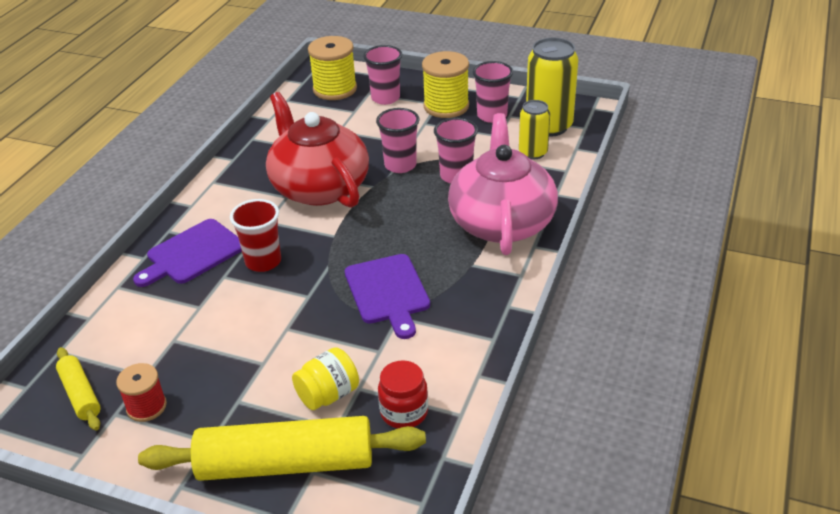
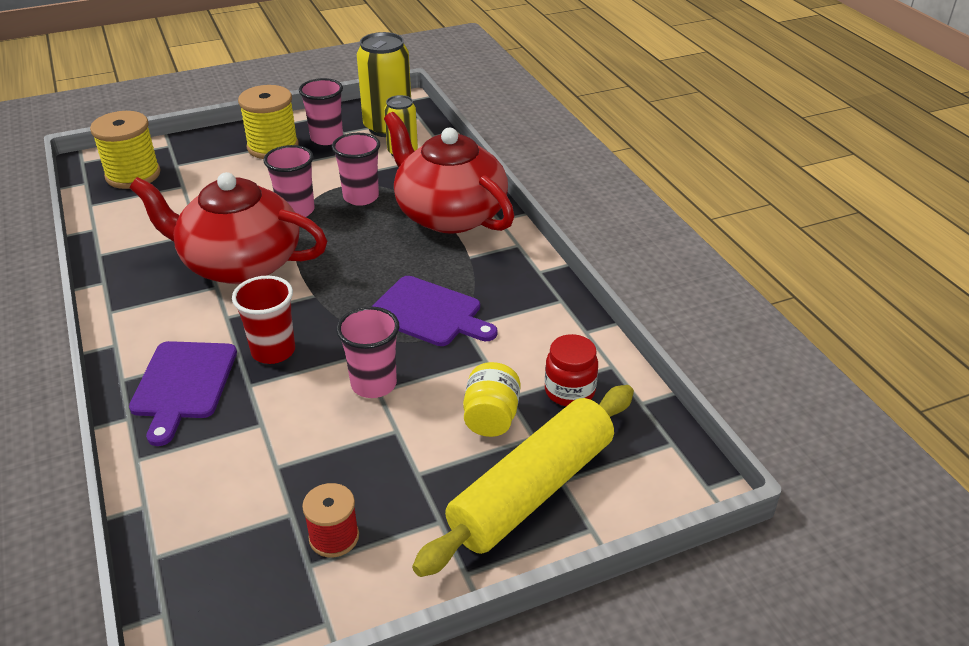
camera: 45 degrees left, 0 degrees up
(80, 394) = (243, 575): yellow rolling pin -> none
(385, 98) = (201, 162): pink cup -> pink cup (374, 384)
(502, 222) = (449, 214): pink teapot -> red teapot

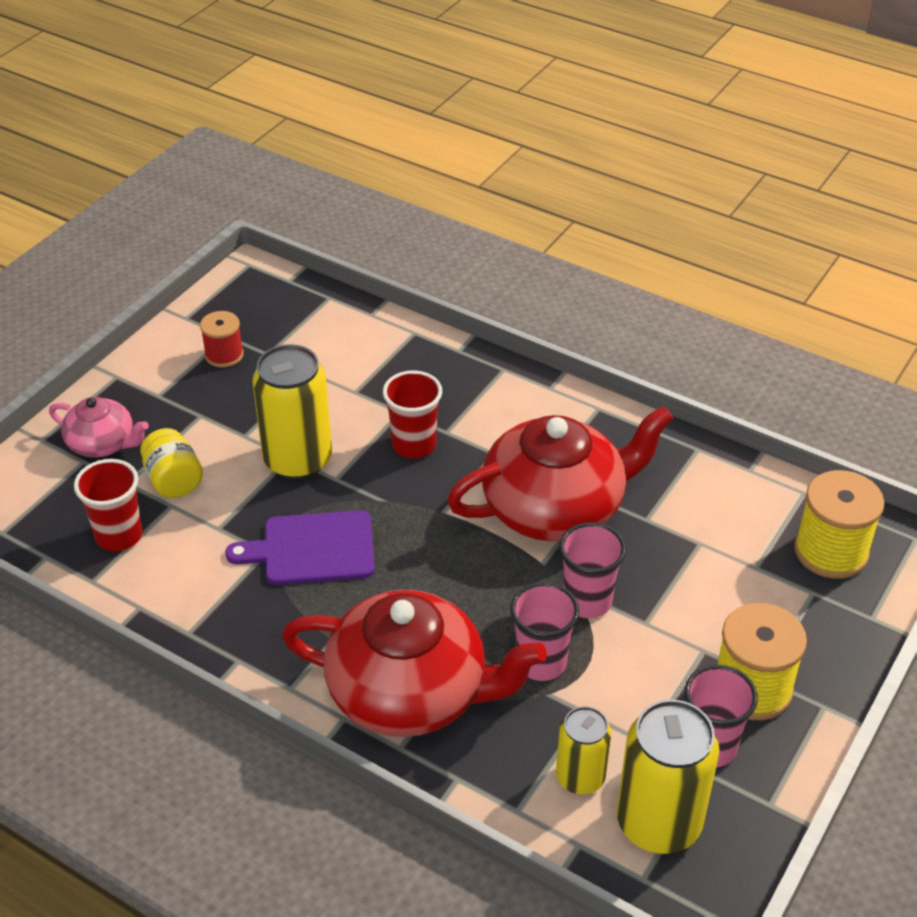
camera: 145 degrees right, 5 degrees up
(183, 384) = (451, 388): purple cutting board -> none
(374, 384) = (298, 460): pink cup -> yellow can
(532, 490) = (102, 444): yellow rolling pin -> pink teapot
(569, 391) = (119, 536): red jar -> red cup

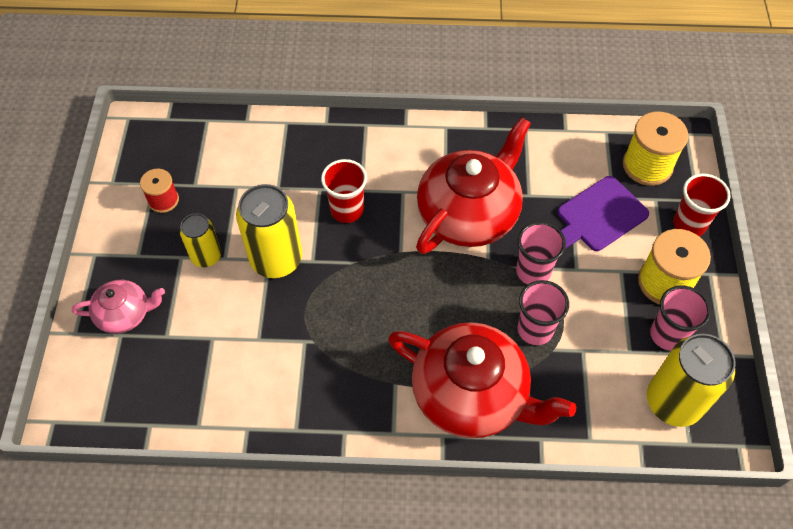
camera: 30 degrees left, 15 degrees up
(119, 536) = (191, 381): red cup -> red cup (689, 224)
(174, 480) = (200, 318): yellow jar -> none
(312, 549) = (334, 322): purple cutting board -> purple cutting board (599, 216)
(410, 693) = (471, 394): red teapot -> red teapot turned 45 degrees clockwise
(580, 777) = (610, 396): yellow can -> yellow can (206, 256)

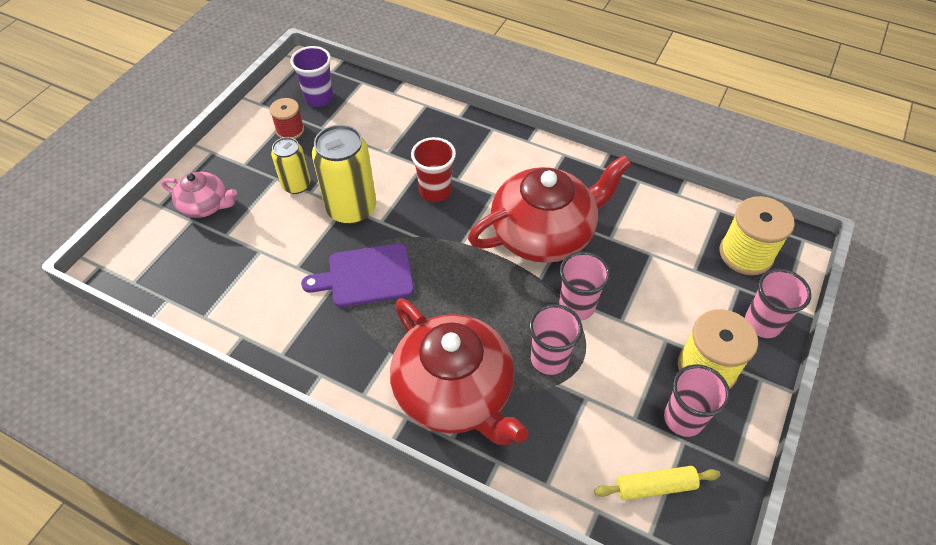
camera: 25 degrees right, 5 degrees down
(172, 154) = (319, 98): none -> purple cup
(599, 216) = (671, 281): purple cutting board -> purple cutting board (366, 276)
(673, 402) = (655, 486): yellow can -> yellow rolling pin
(689, 224) = (762, 323): red cup -> pink cup

